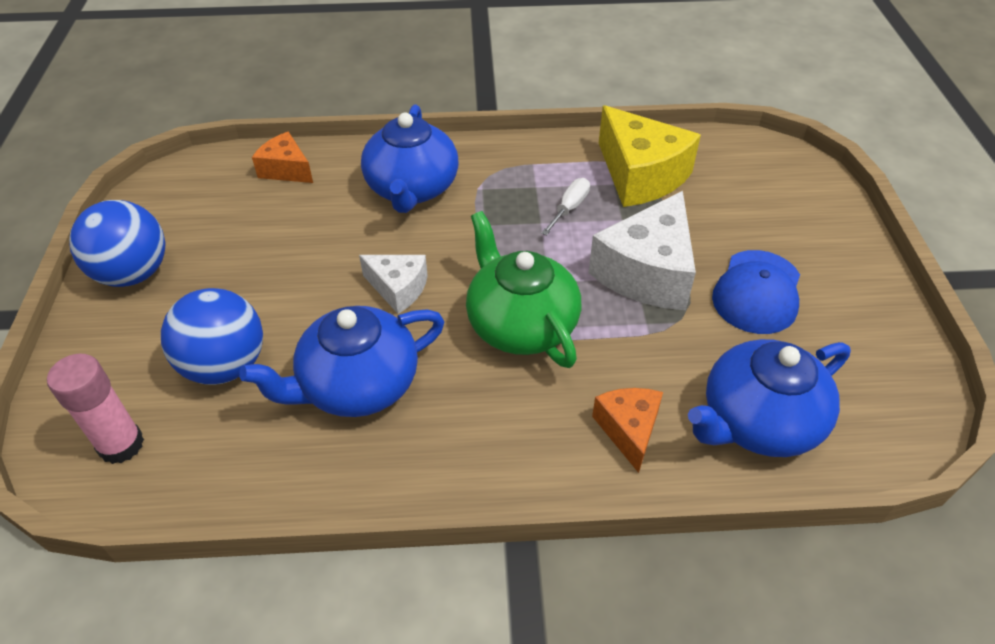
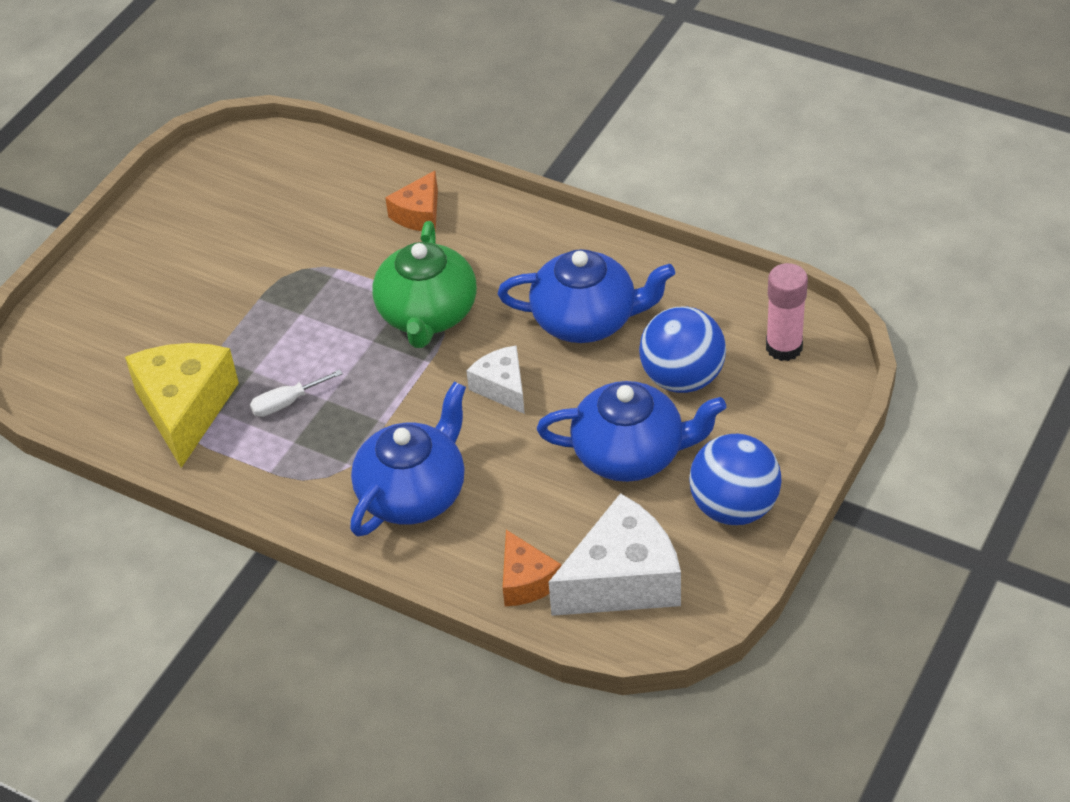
camera: 145 degrees left, 0 degrees up
(647, 272) = (286, 314): white cheese -> white cheese (622, 580)
(757, 292) = (222, 262): blue cap -> none
(758, 422) = (330, 185): blue teapot -> blue teapot (631, 453)

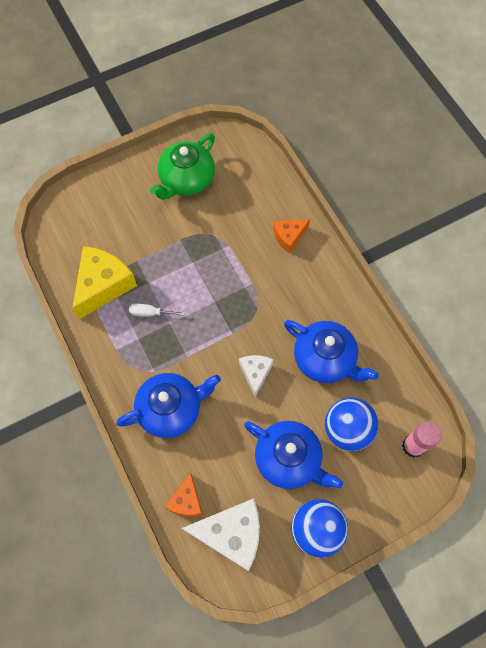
camera: 30 degrees right, 20 degrees up
(427, 314) = (251, 303): green teapot -> green teapot (186, 180)

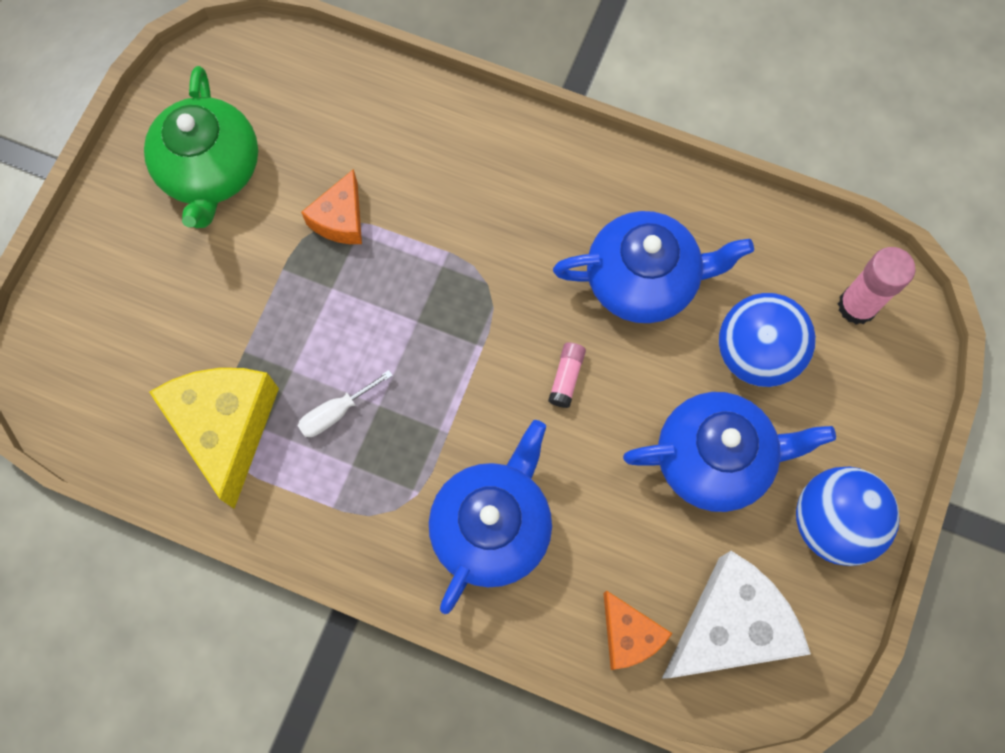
camera: 40 degrees left, 5 degrees up
(255, 373) = (566, 377): white cheese -> pink glue stick
(289, 237) = (441, 143): orange cheese -> orange cheese (340, 219)

